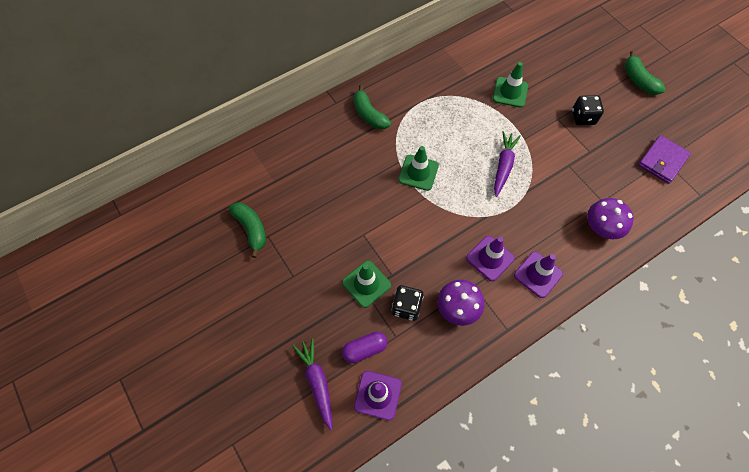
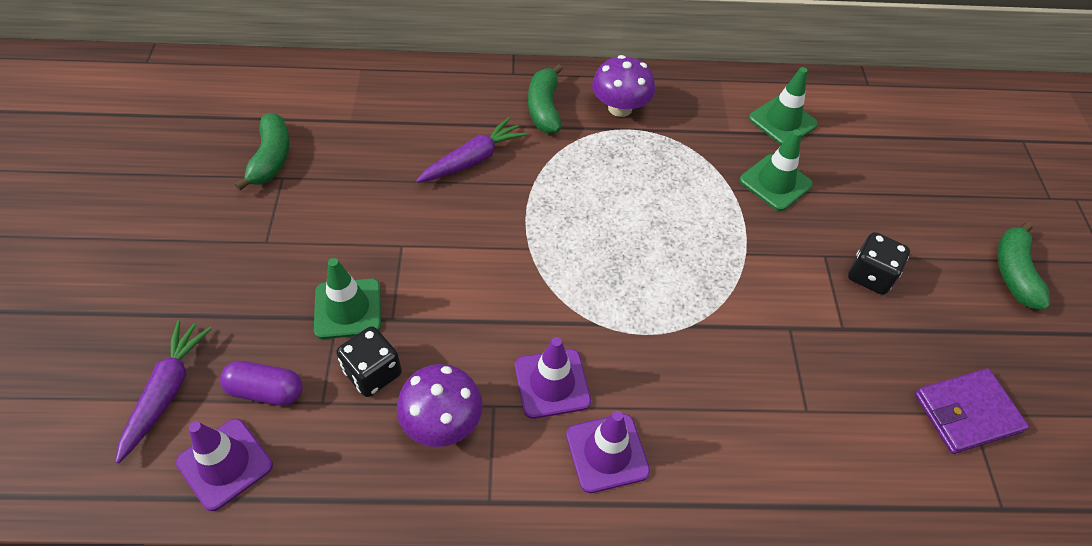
camera: 30 degrees right, 10 degrees down
(418, 172) = (547, 212): green traffic cone -> green traffic cone (782, 121)
(503, 166) = (682, 271): purple carrot -> purple carrot (473, 159)
(601, 227) = (773, 449): purple mushroom -> purple mushroom (620, 108)

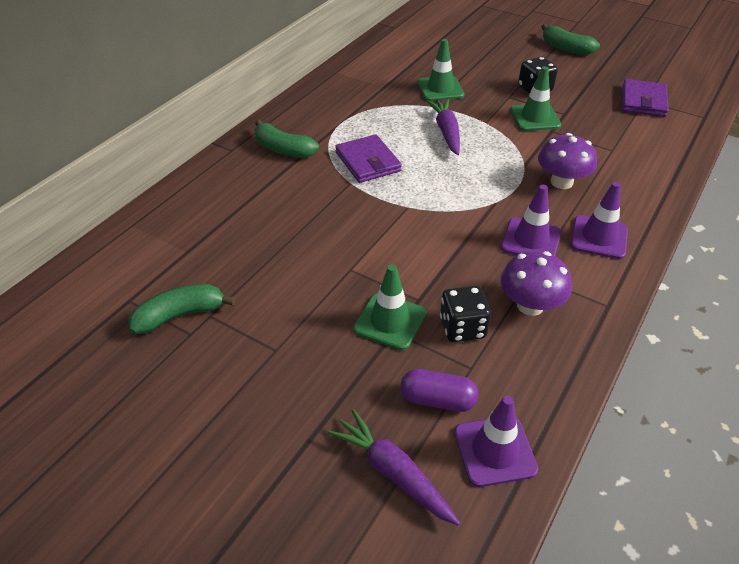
camera: 55 degrees left, 10 degrees down
(266, 391) = (437, 400): purple capsule -> purple capsule turned 60 degrees clockwise
(271, 158) = (179, 315): green banana -> green banana turned 60 degrees counterclockwise
(473, 159) = (299, 201): purple carrot -> purple carrot (446, 132)
(578, 182) = (368, 162): none -> purple wallet
(620, 108) = (318, 118): purple mushroom -> purple mushroom (561, 182)
(782, 121) = (394, 66): green traffic cone -> green traffic cone (535, 118)

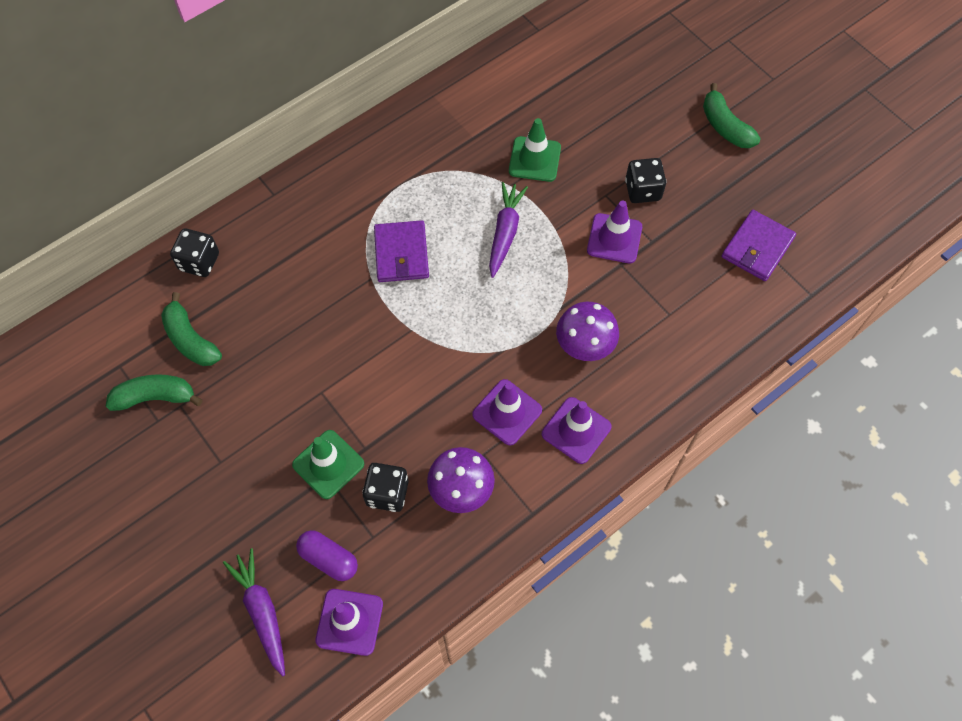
camera: 20 degrees right, 20 degrees up
(181, 206) = (199, 262): none -> black dice
(283, 149) = (325, 209): green banana -> green banana (191, 340)
(535, 118) = (614, 238): green traffic cone -> purple traffic cone

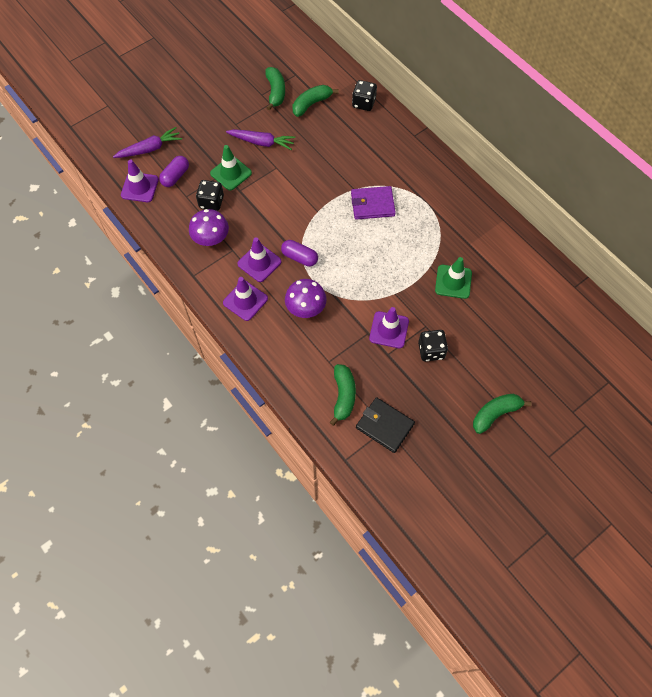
camera: 90 degrees right, 0 degrees up
(497, 354) = (299, 257): none -> purple capsule
(505, 232) = (391, 263): purple carrot -> purple carrot (262, 142)
(720, 296) = (343, 396): none -> green banana
(757, 247) = (385, 426): purple wallet -> black wallet

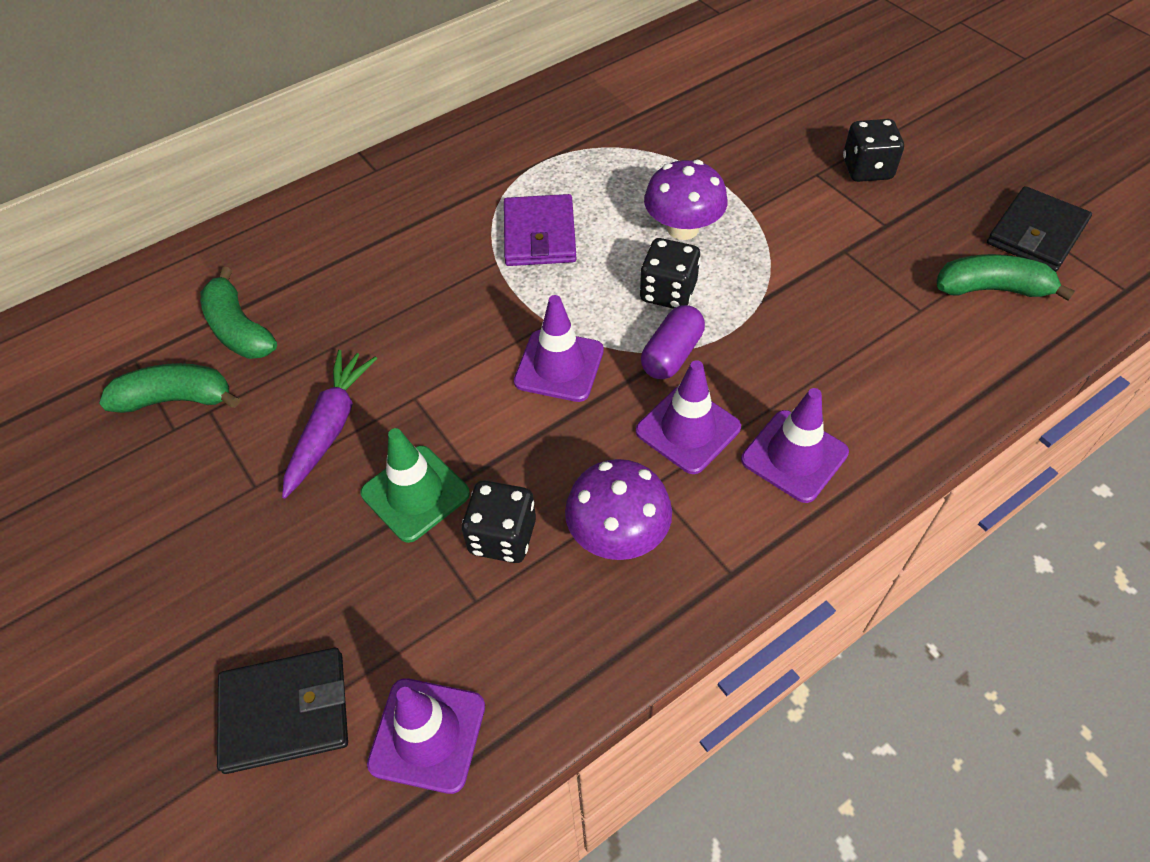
camera: 85 degrees left, 10 degrees down
(150, 149) = (285, 712): purple carrot -> black wallet
(175, 176) = (403, 632): purple capsule -> none
(306, 308) = (800, 345): purple mushroom -> purple mushroom (683, 228)
(363, 103) = (267, 240): black dice -> black dice (668, 292)
(389, 330) = (832, 221): purple traffic cone -> purple traffic cone (559, 366)
(453, 282) = (719, 136): green traffic cone -> none
(495, 414) = (969, 104): green banana -> none

